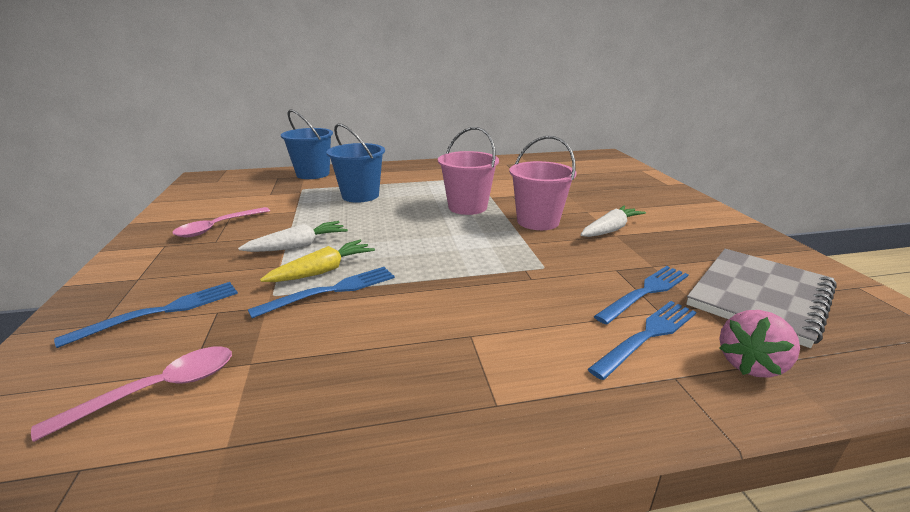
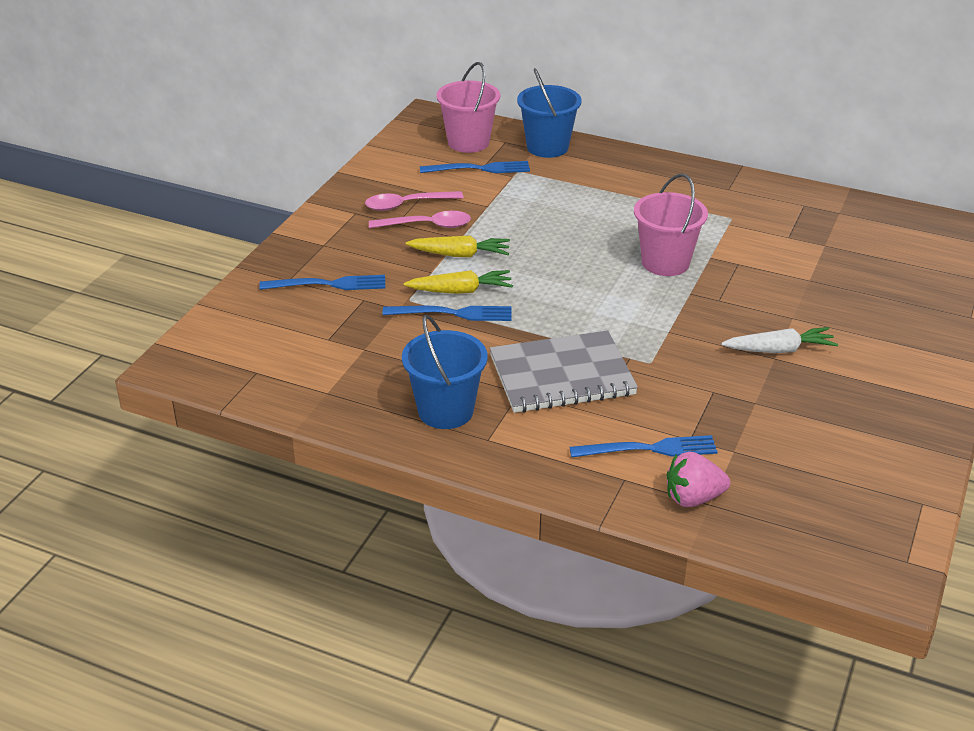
camera: 35 degrees right, 10 degrees up
(158, 390) = (306, 344): pink spoon -> pink spoon (427, 225)
(298, 246) = (460, 255): white carrot -> yellow carrot
(360, 195) = (569, 204): blue bucket -> blue bucket (445, 411)
(538, 221) = (716, 310): pink bucket -> pink bucket (468, 142)
(646, 292) = (706, 420): blue fork -> blue fork (480, 169)
(760, 297) = (802, 467): grey notebook -> grey notebook (562, 376)

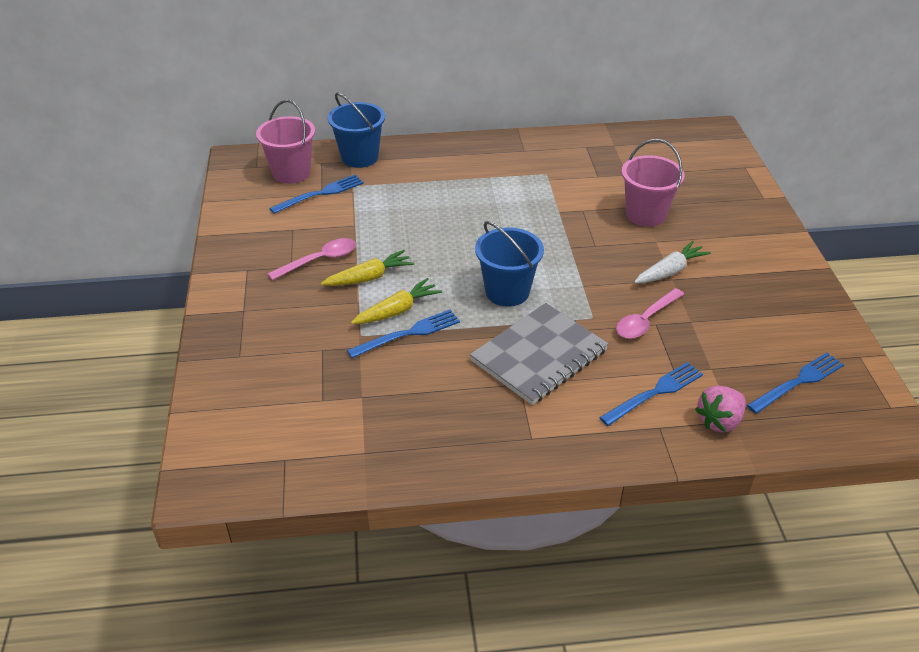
camera: 30 degrees left, 5 degrees up
(329, 284) = (280, 346): blue fork -> blue fork (798, 381)
(407, 205) = (286, 247): pink spoon -> pink spoon (645, 320)
(445, 411) = (477, 427): blue bucket -> blue bucket (507, 292)
(665, 262) = (531, 228): pink bucket -> pink bucket (645, 214)

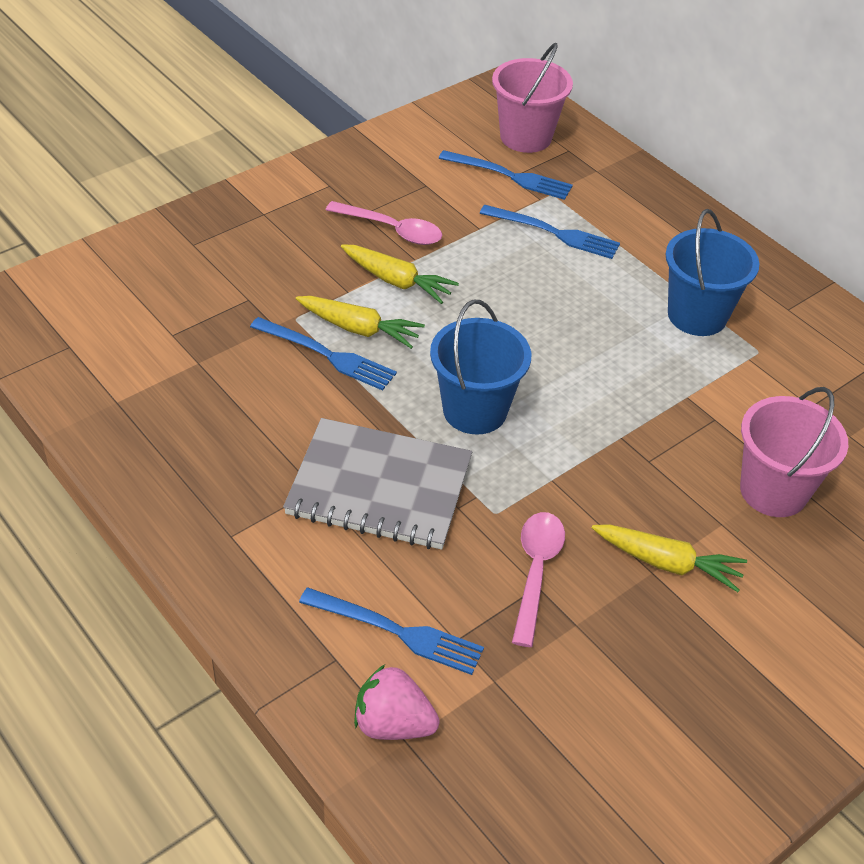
camera: 55 degrees right, 5 degrees up
(359, 157) = (611, 174): blue bucket -> blue bucket (697, 315)
(645, 320) = (536, 572): pink spoon -> pink spoon turned 90 degrees clockwise
(670, 271) = (667, 563): white carrot -> yellow carrot
(798, 381) = (547, 800): blue fork -> blue fork (555, 233)

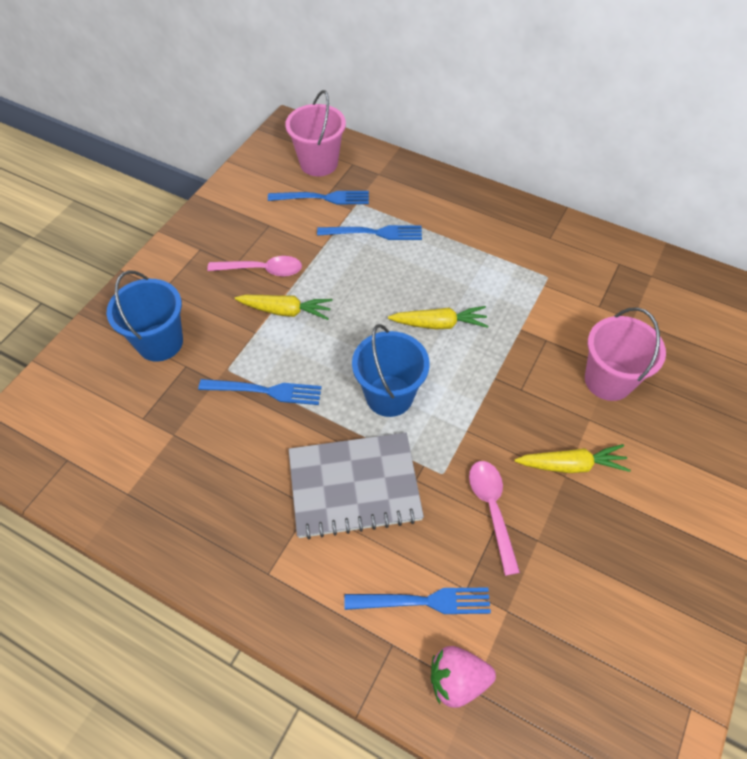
camera: 20 degrees left, 10 degrees up
(359, 329) = (278, 360): yellow carrot -> yellow carrot (439, 324)
(697, 315) = (496, 264): blue bucket -> blue bucket (160, 342)

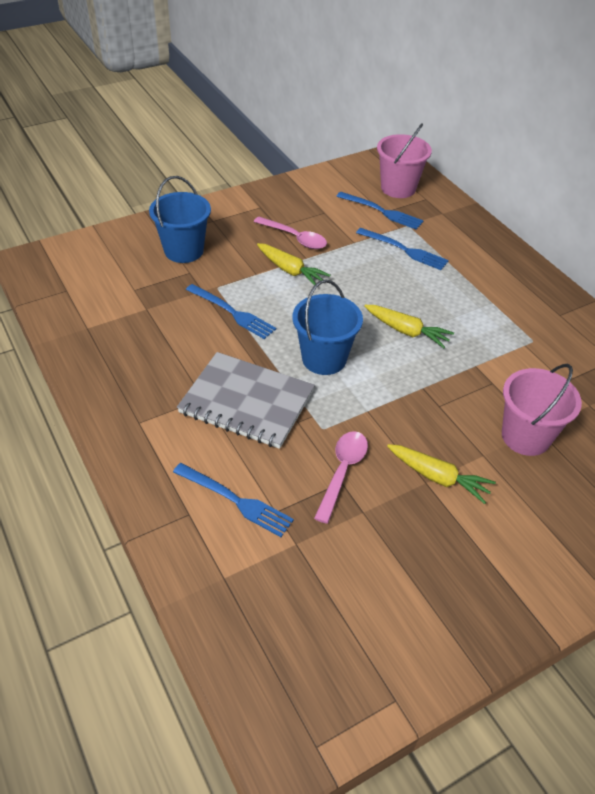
camera: 30 degrees right, 10 degrees down
(457, 680) = (217, 564): pink strawberry -> none

